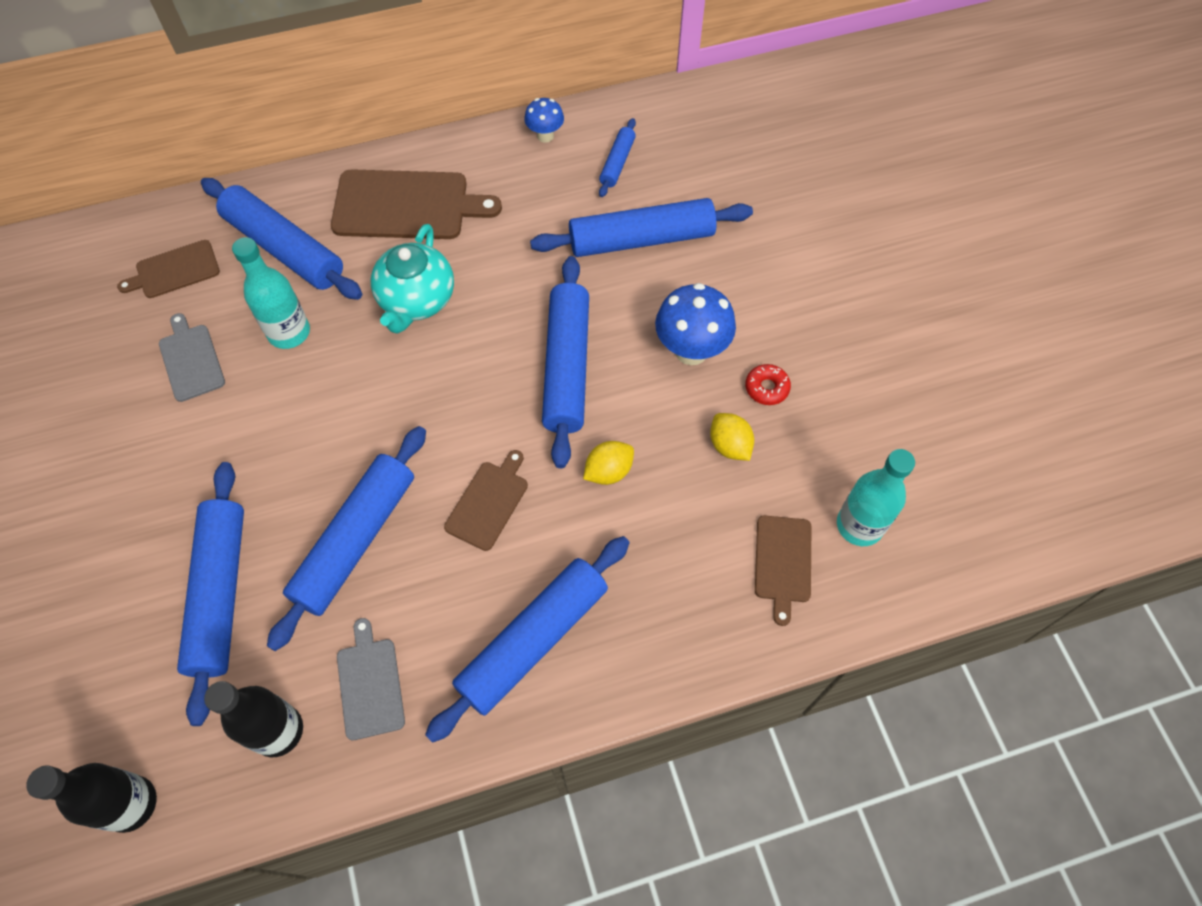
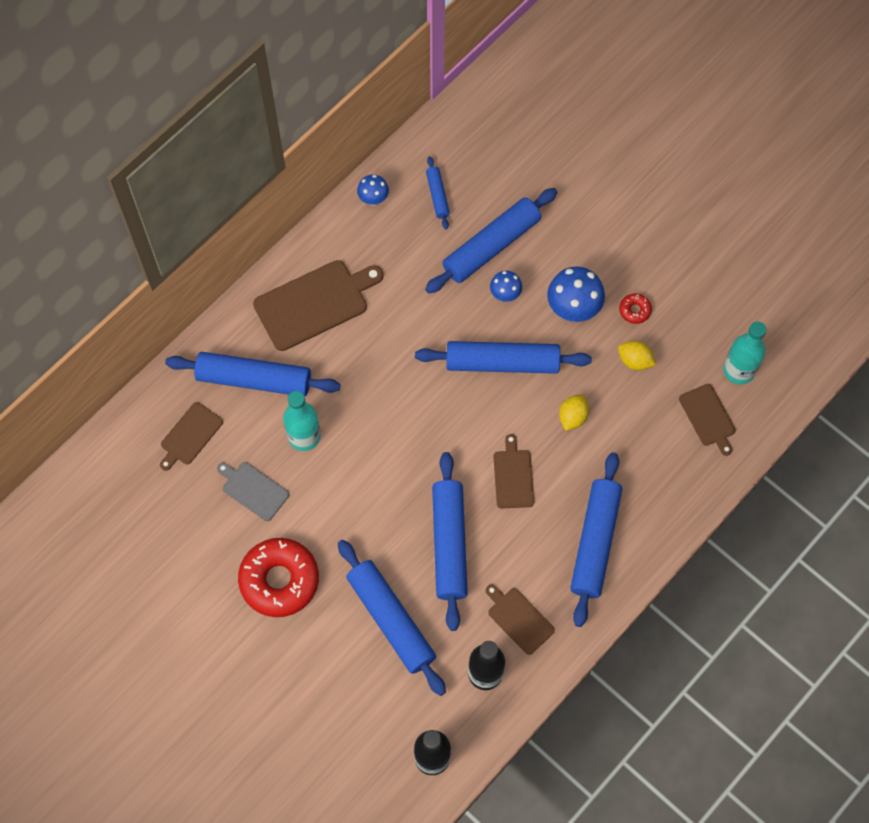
camera: 30 degrees left, 5 degrees up
(136, 474) = (279, 580): none -> red donut
(370, 684) = (519, 619): grey cutting board -> brown cutting board
(416, 300) = (372, 369): turquoise teapot -> none
(567, 367) = (502, 363): blue rolling pin -> blue rolling pin turned 60 degrees counterclockwise
(621, 296) = (505, 295): none -> blue mushroom

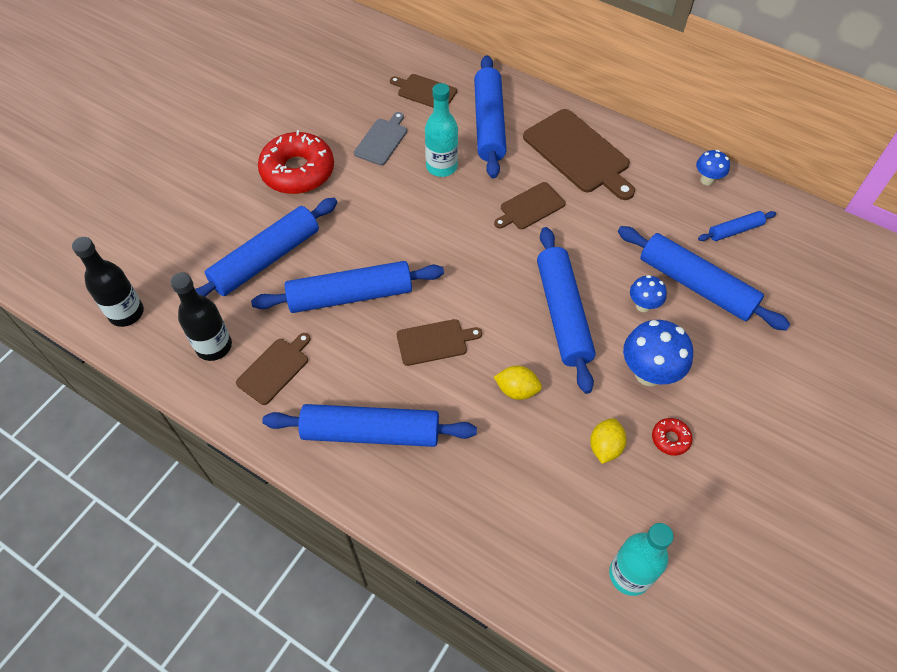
camera: 80 degrees right, 10 degrees down
(708, 417) = (554, 542): brown cutting board -> brown cutting board (530, 207)

